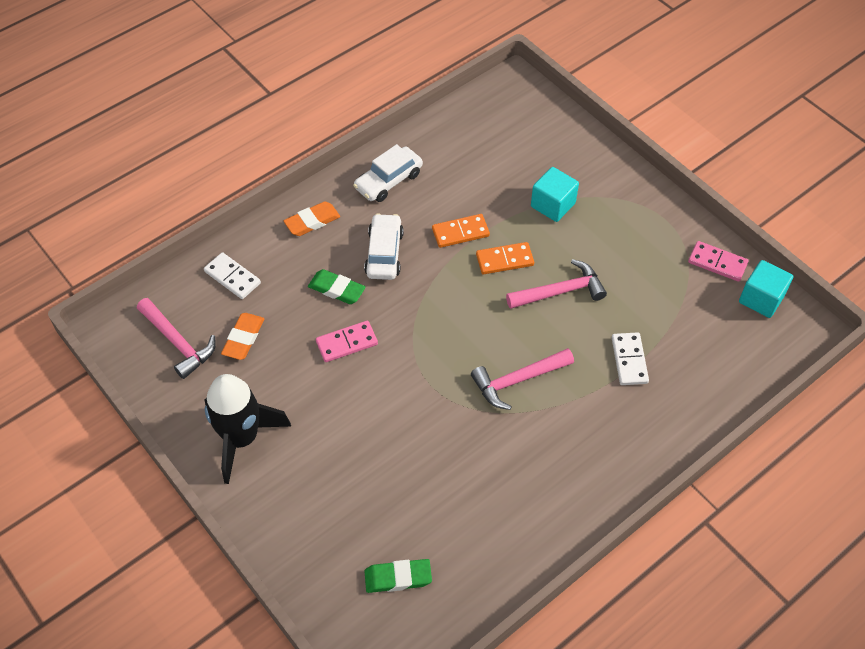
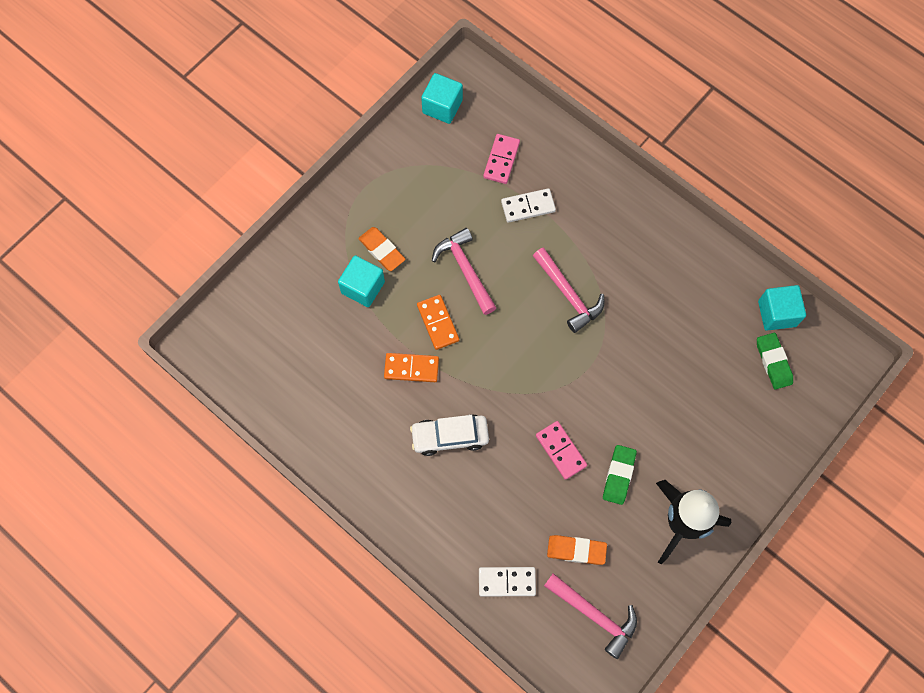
camera: 100 degrees left, 15 degrees up
(178, 342) = (594, 615): pink hammer -> pink hammer turned 90 degrees clockwise
(232, 277) = (507, 581): white domino -> white domino turned 60 degrees clockwise
(312, 221) = (422, 517): orange eraser -> orange eraser (382, 250)
(336, 289) = (501, 473): green eraser -> green eraser (619, 475)
(388, 181) = (355, 450): white car -> none
(458, 598) = (777, 313): none -> turquoise cube
(460, 232) = (411, 368): orange domino -> orange domino turned 60 degrees counterclockwise
(717, 263) = (409, 142): pink domino -> pink domino (501, 160)

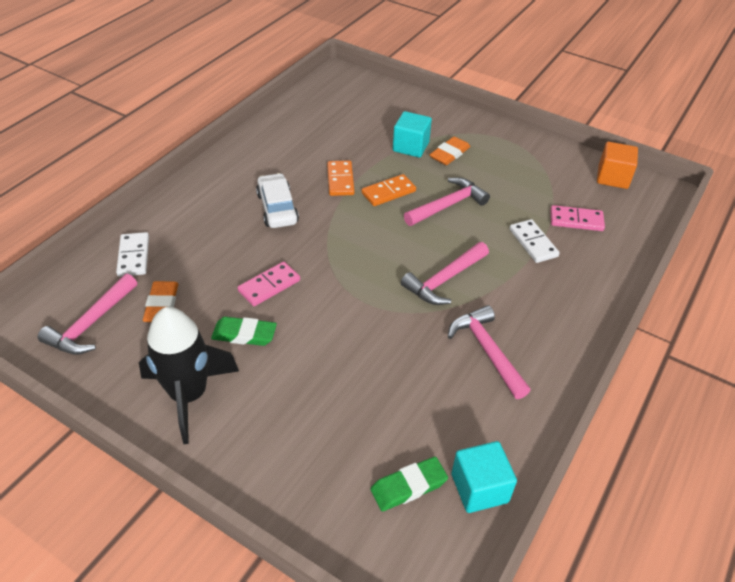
camera: 80 degrees right, 25 degrees down
(442, 106) = (612, 177): turquoise cube -> orange cube
(652, 278) = (487, 351): none -> pink hammer

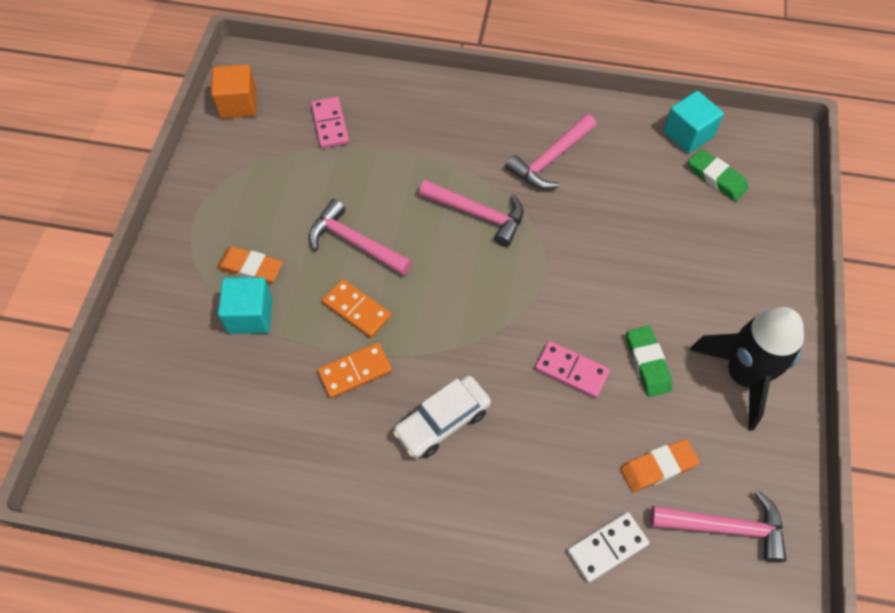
camera: 110 degrees left, 15 degrees up
(533, 243) = (384, 153): white domino -> none

